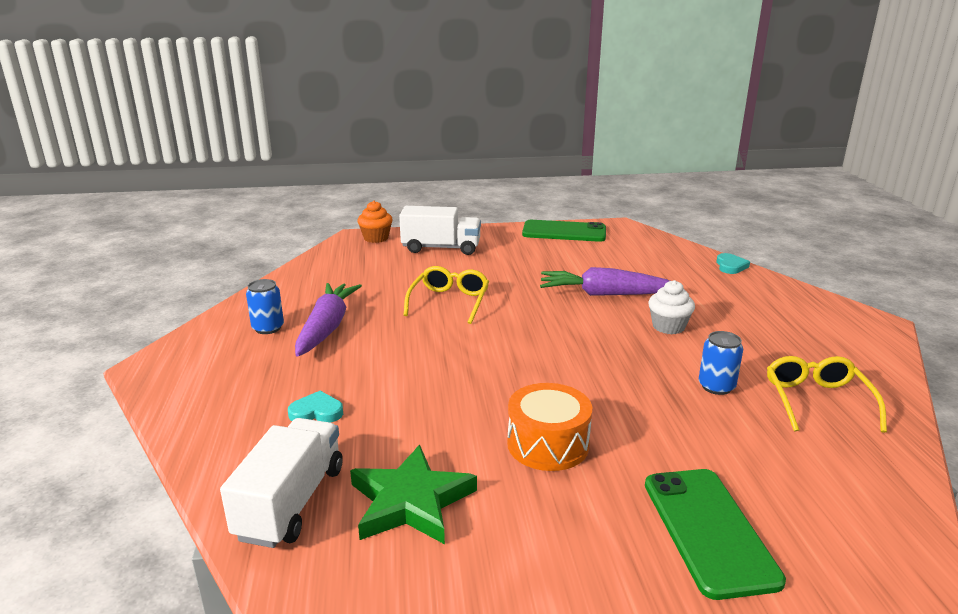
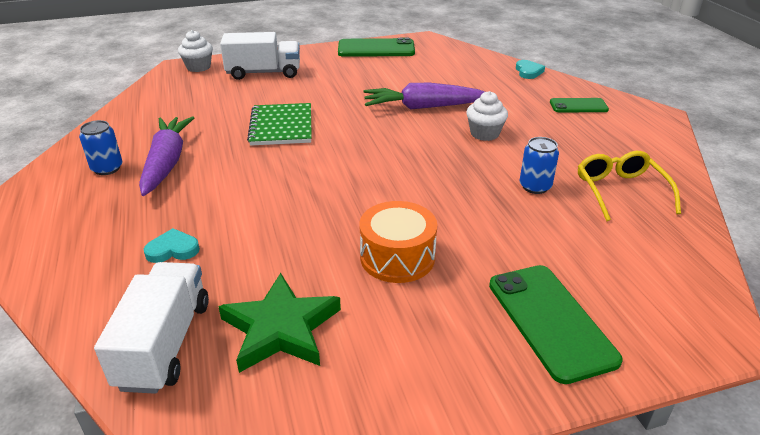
camera: 10 degrees left, 10 degrees up
(376, 238) = (198, 67): orange cupcake -> white cupcake
(449, 302) = (281, 126): yellow glasses -> green notebook
(783, 306) = (578, 106): none -> green phone

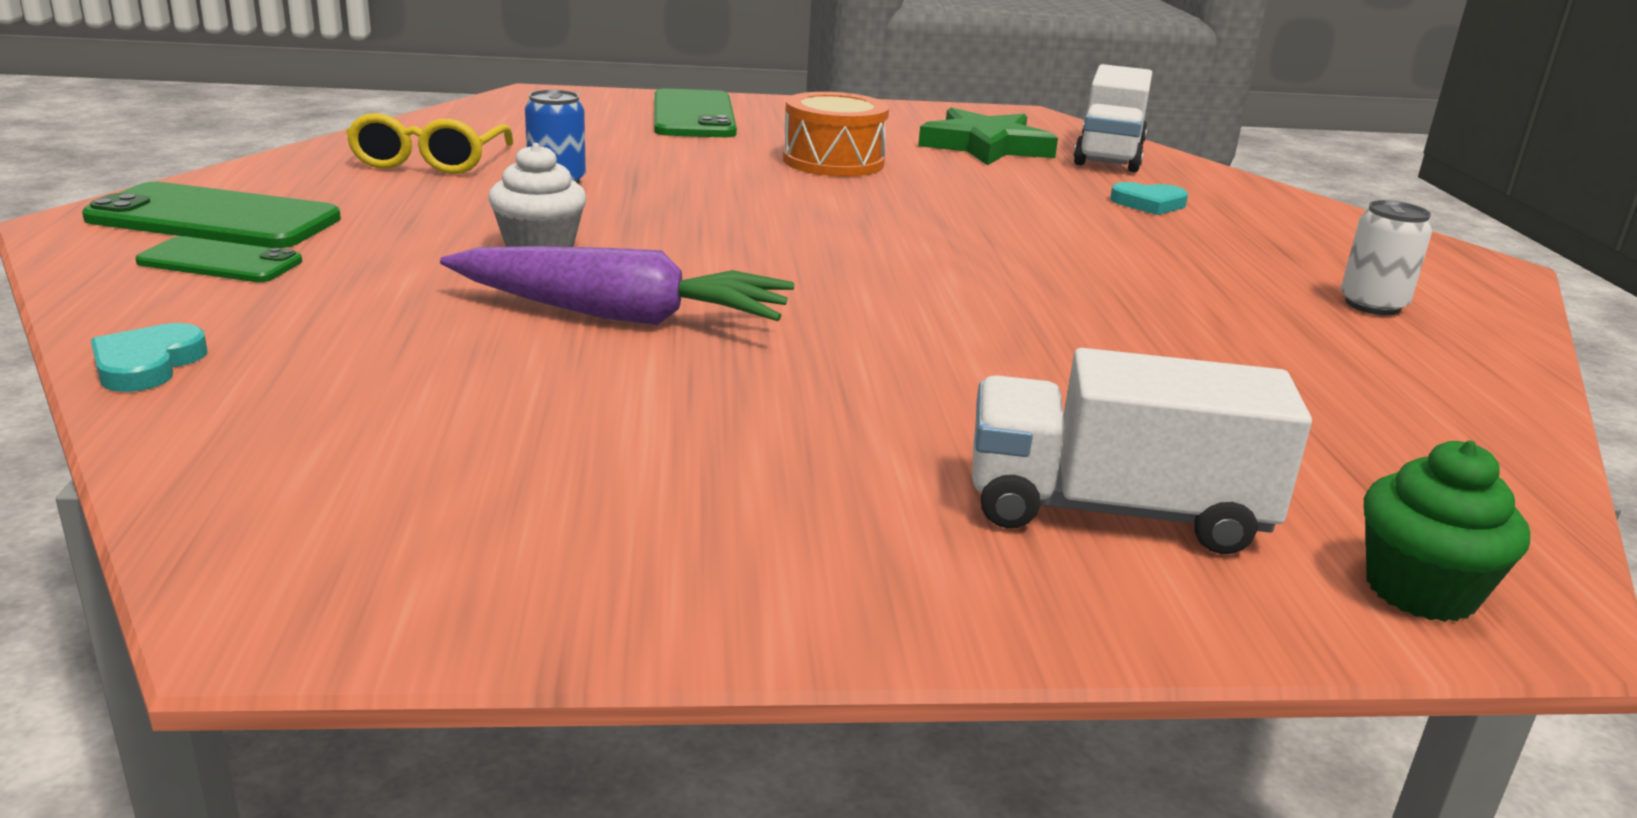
camera: 170 degrees left, 10 degrees down
(107, 168) = (1372, 305): blue can -> white can
(167, 163) = (1251, 297): purple carrot -> none
(198, 67) = (1420, 590): white cupcake -> green cupcake
(281, 126) = (1014, 326): green notebook -> none
(376, 49) = (590, 575): green phone -> green phone (215, 219)

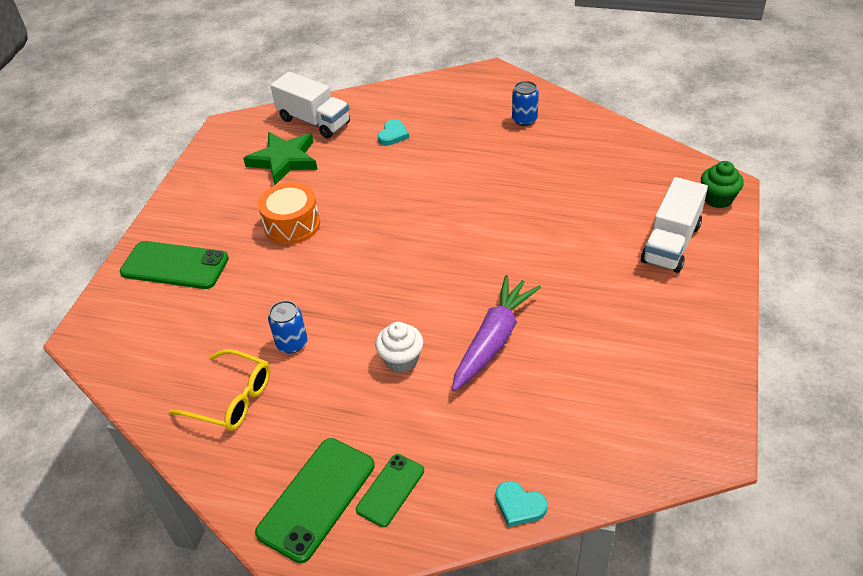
camera: 65 degrees left, 20 degrees up
(1372, 305) = (524, 120): white can -> blue can

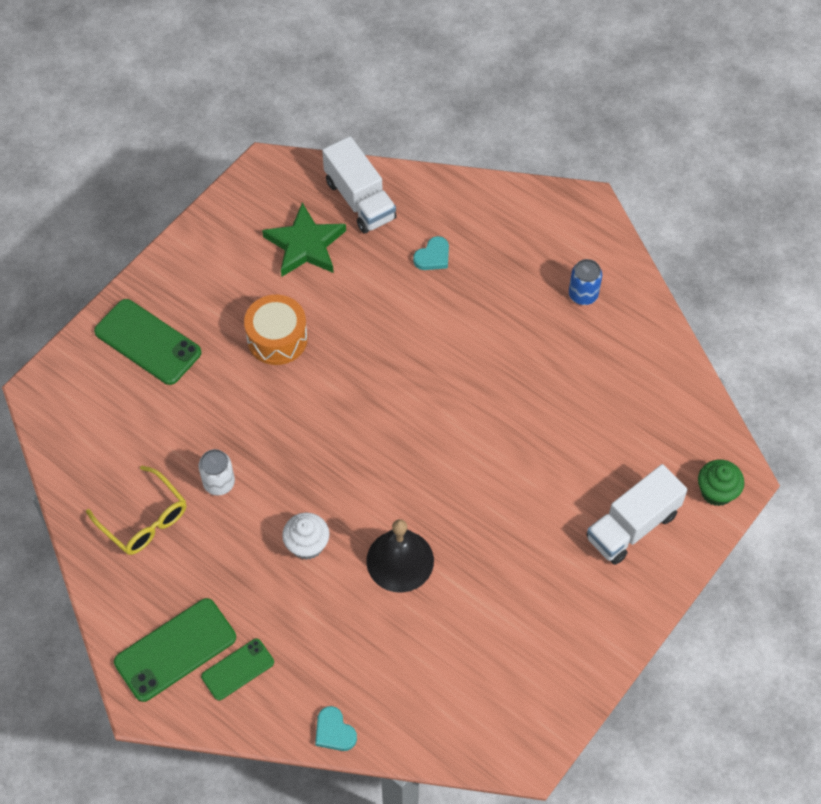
camera: 20 degrees right, 15 degrees up
(292, 343) = (219, 483): blue can -> white can
(493, 340) = (400, 560): purple carrot -> black bell

